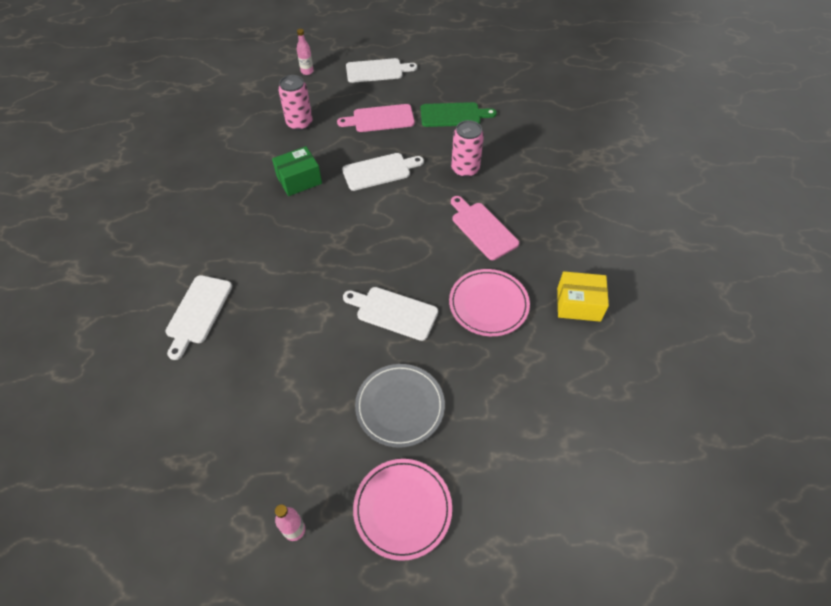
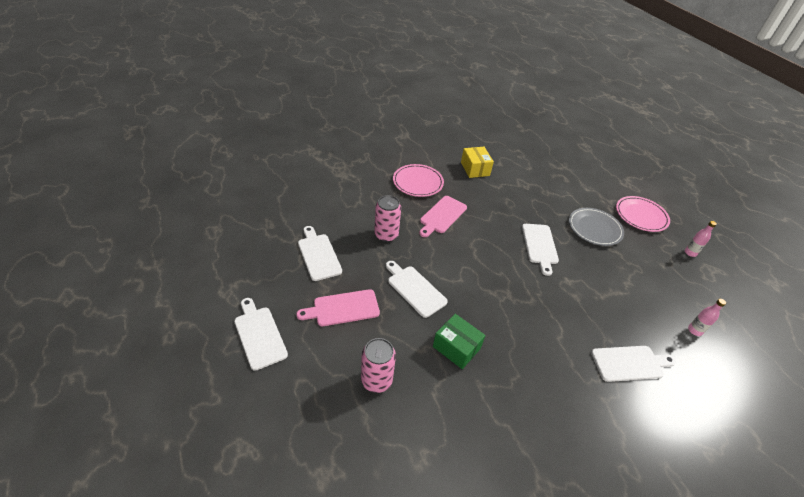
camera: 115 degrees left, 10 degrees down
(307, 71) = (276, 412): pink bottle -> pink bottle (694, 330)
(380, 119) = (343, 308): pink cutting board -> pink cutting board turned 105 degrees clockwise
(453, 115) = (318, 255): green cutting board -> white cutting board
(488, 304) = (501, 204): pink plate -> pink plate (418, 182)

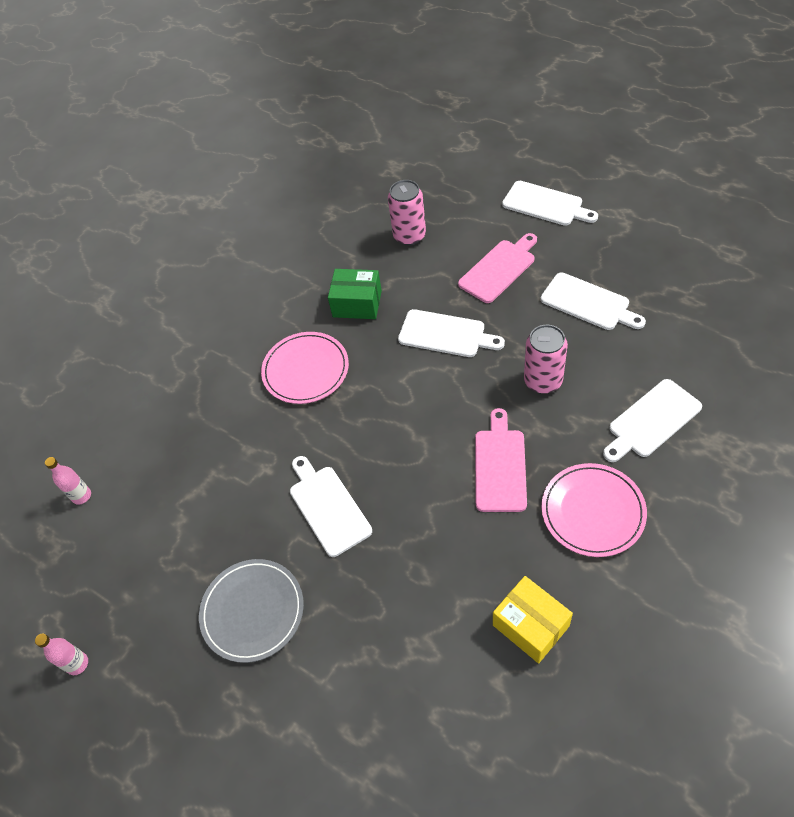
camera: 160 degrees right, 10 degrees up
(630, 363) = (164, 399): white cutting board -> white cutting board (651, 421)
(641, 215) = (172, 715): pink plate -> pink plate (305, 370)

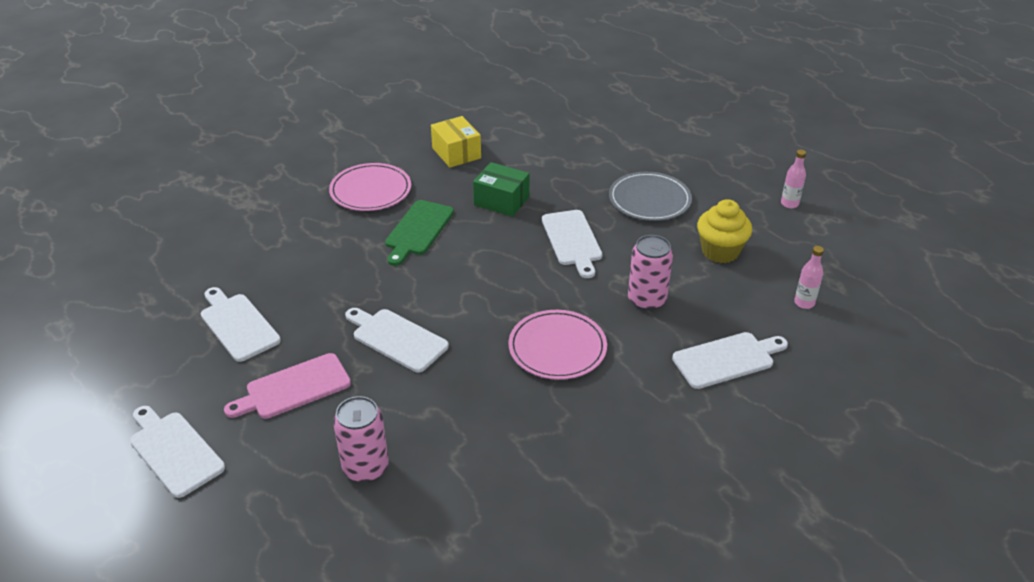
camera: 170 degrees left, 15 degrees down
(164, 544) = (720, 251): none -> yellow cupcake
(357, 304) = (473, 400): green box -> green box (501, 201)
(500, 466) = (418, 230): pink cutting board -> green cutting board
(543, 381) = (337, 275): pink can -> pink can (646, 300)
(651, 421) = (277, 226): white cutting board -> white cutting board (727, 359)

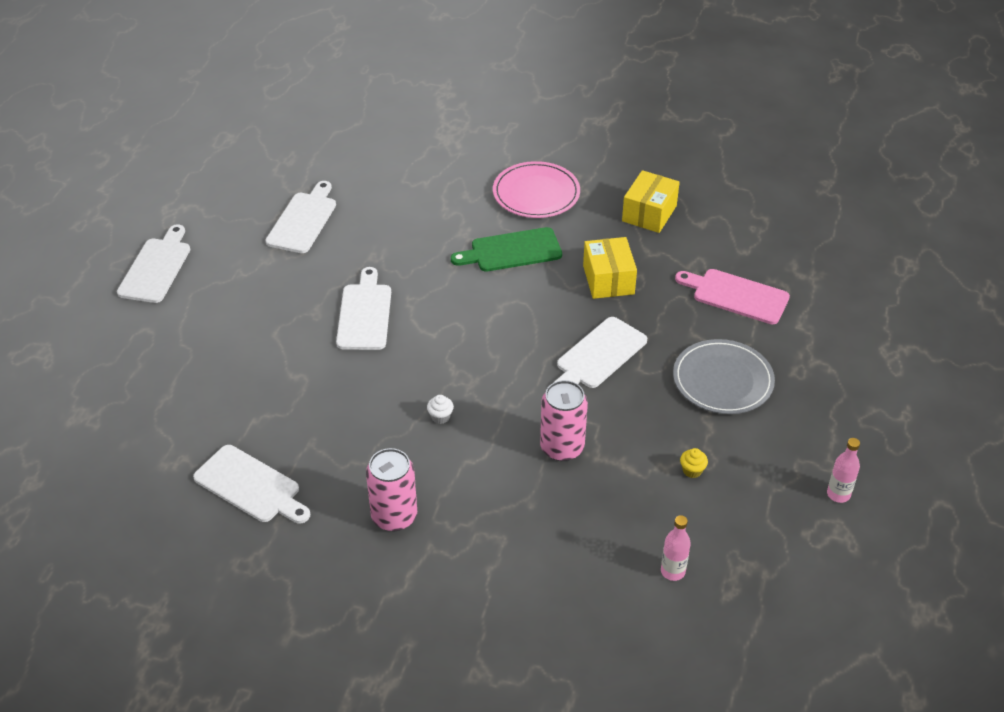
camera: 55 degrees right, 5 degrees up
(293, 388) = (263, 289): pink cutting board -> pink cutting board (736, 295)
(365, 467) = (214, 373): pink can -> pink can (394, 516)
(501, 201) = (608, 280): green box -> yellow box
(557, 348) = (440, 417): pink plate -> white cupcake
(720, 251) = (692, 470): yellow cupcake -> yellow cupcake, size x0.42
(727, 359) = (529, 543): white cutting board -> white cutting board (250, 486)

